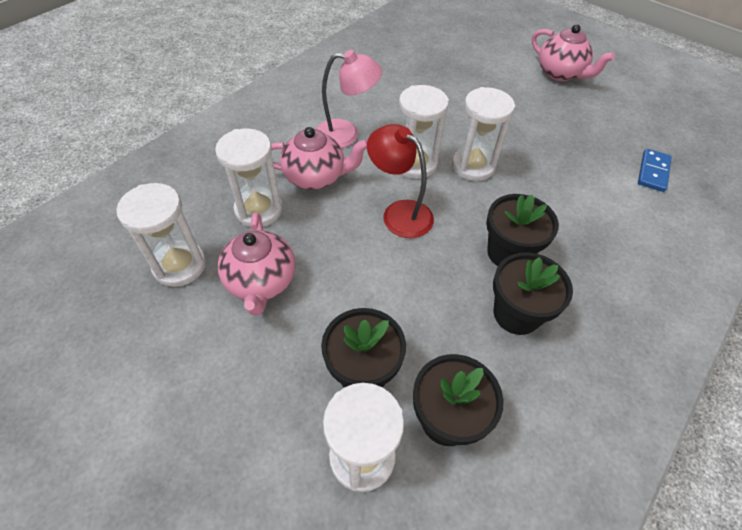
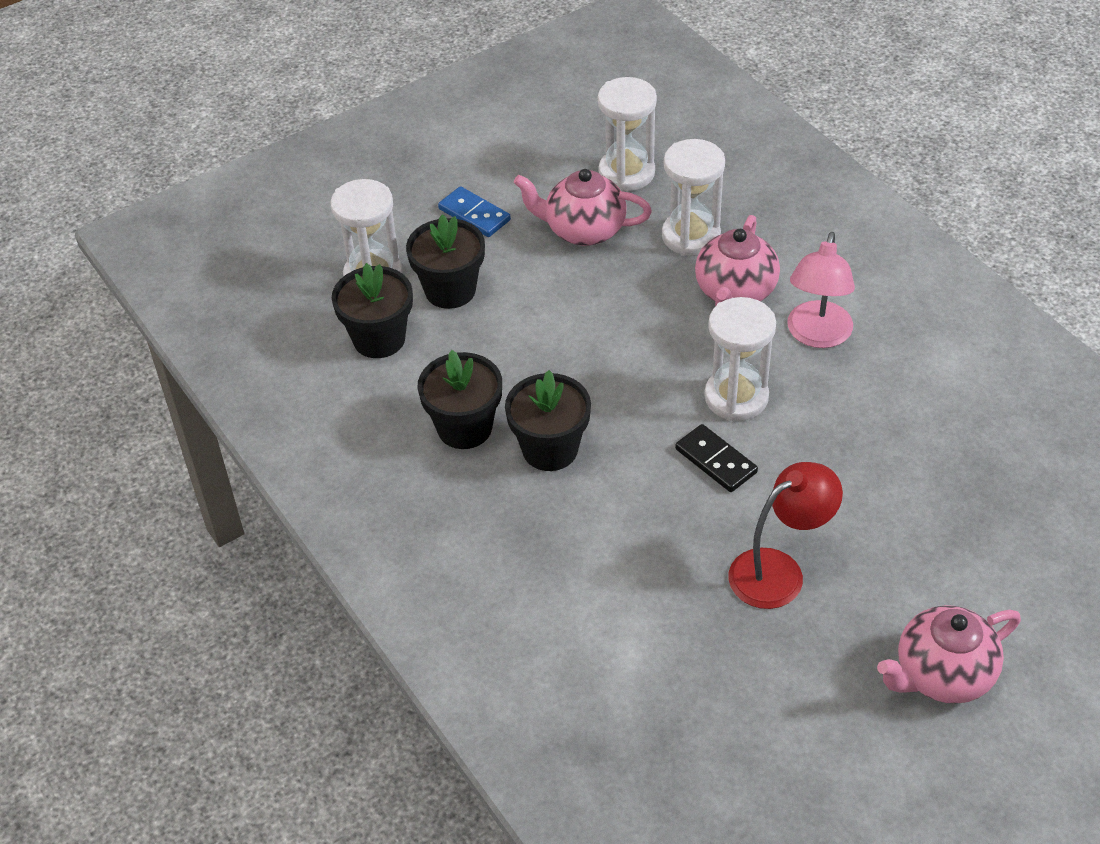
camera: 110 degrees right, 5 degrees down
(399, 213) = (648, 360): red lamp -> red lamp (779, 571)
(473, 166) = (715, 461): white hourglass -> black domino
(653, 172) = (644, 690): blue domino -> blue domino (474, 215)

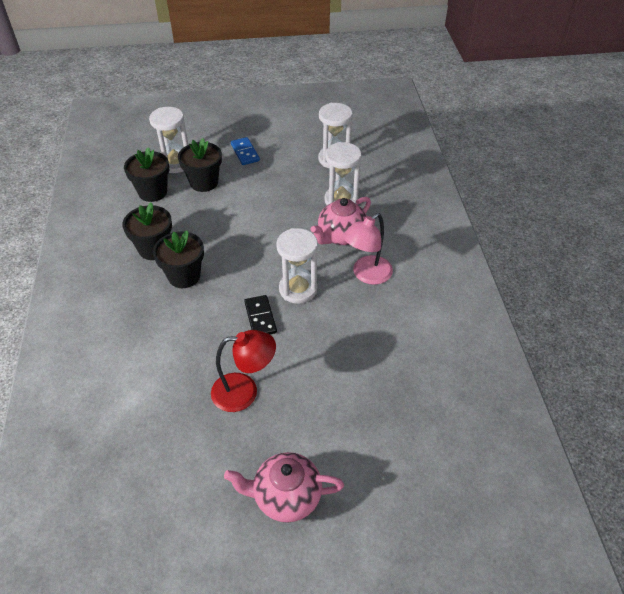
camera: 25 degrees right, 0 degrees up
(583, 230) = (290, 178): pink teapot -> none

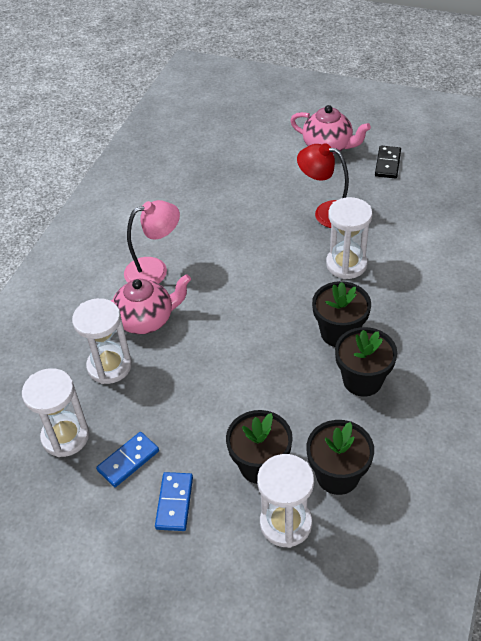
camera: 150 degrees left, 0 degrees up
(260, 317) = (282, 265): black domino -> black domino (388, 164)
(286, 161) = (128, 461): none -> blue domino
(298, 289) = (230, 279): white hourglass -> white hourglass (346, 264)

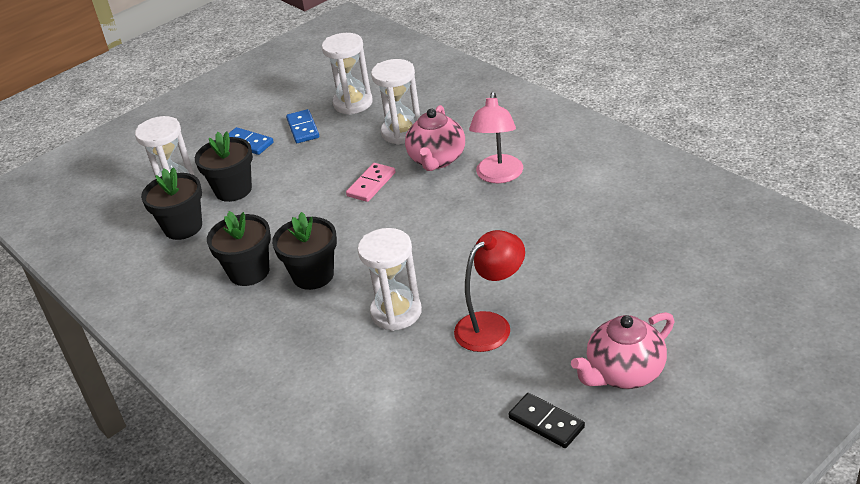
camera: 120 degrees right, 10 degrees down
(202, 351) = (371, 184): none -> pink domino

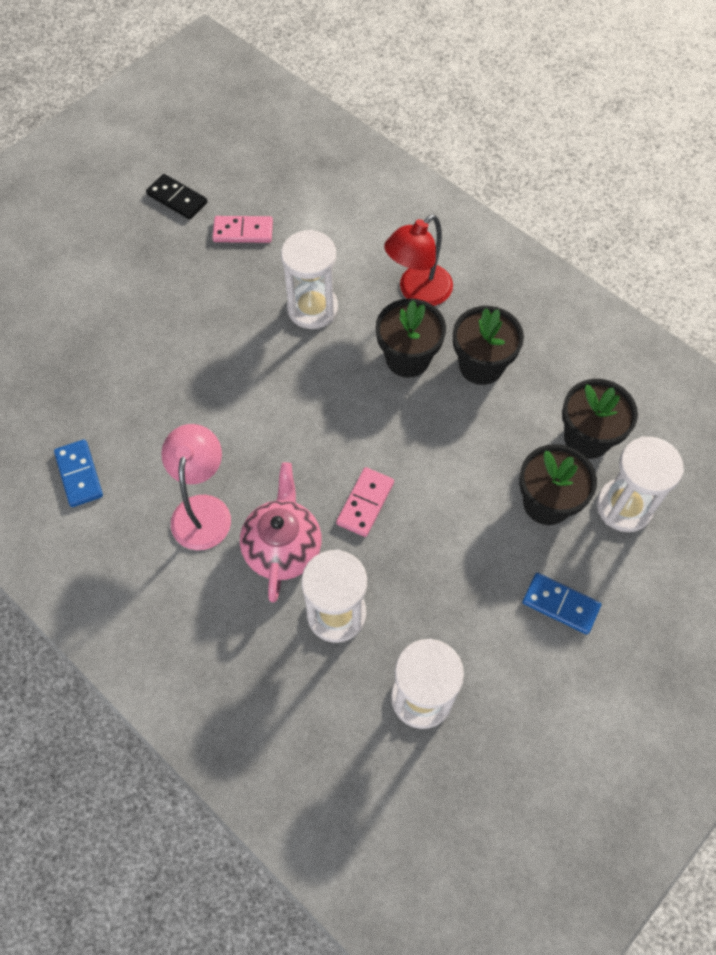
camera: 170 degrees right, 25 degrees up
(303, 128) = (486, 635): blue domino -> blue domino (79, 474)
(466, 385) = (243, 231): none -> pink domino
(491, 325) = (218, 292): red lamp -> red lamp (417, 292)
(624, 373) = (105, 241): pink teapot -> none

